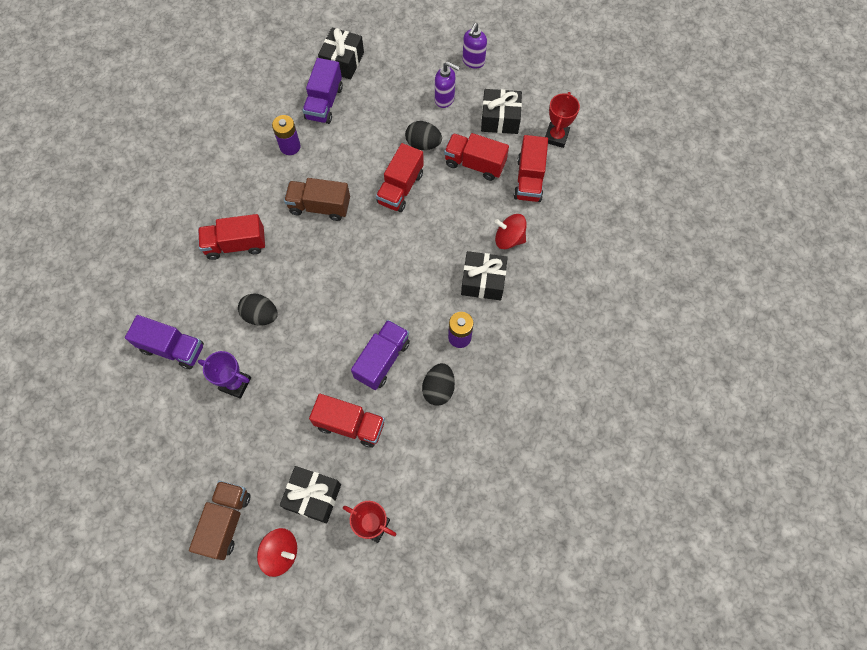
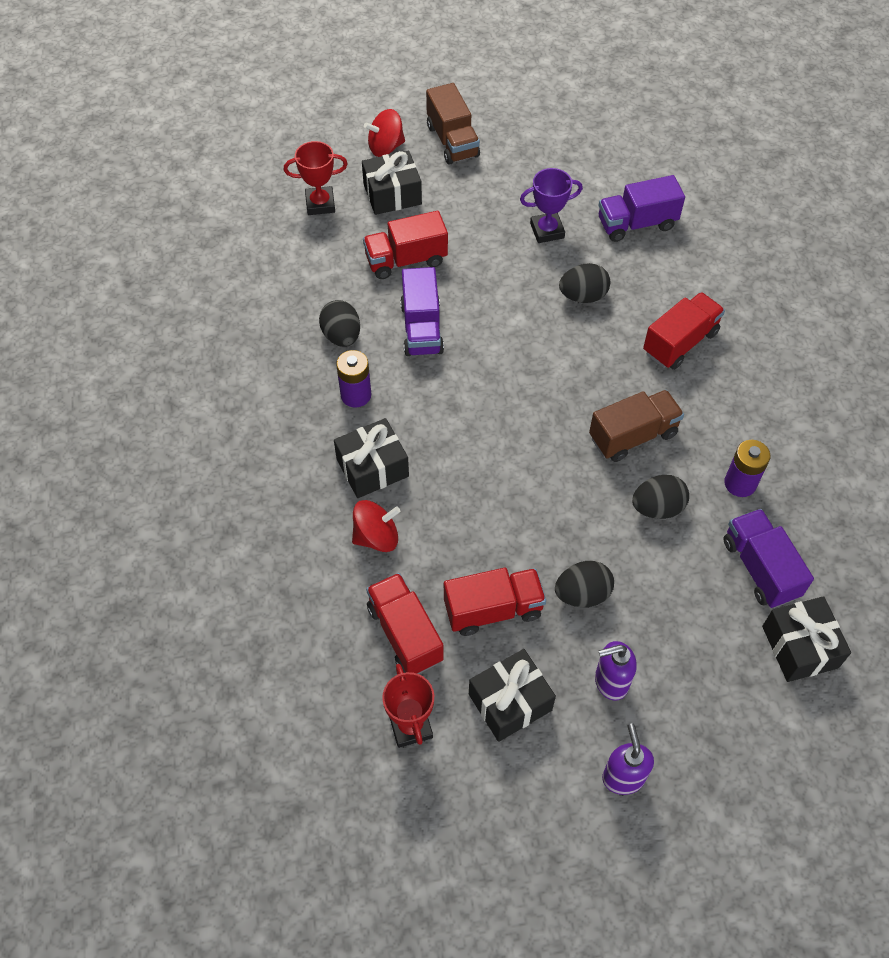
camera: 145 degrees right, 10 degrees down
(345, 161) = (657, 508): none -> black egg
(400, 188) = (560, 517): red truck -> none

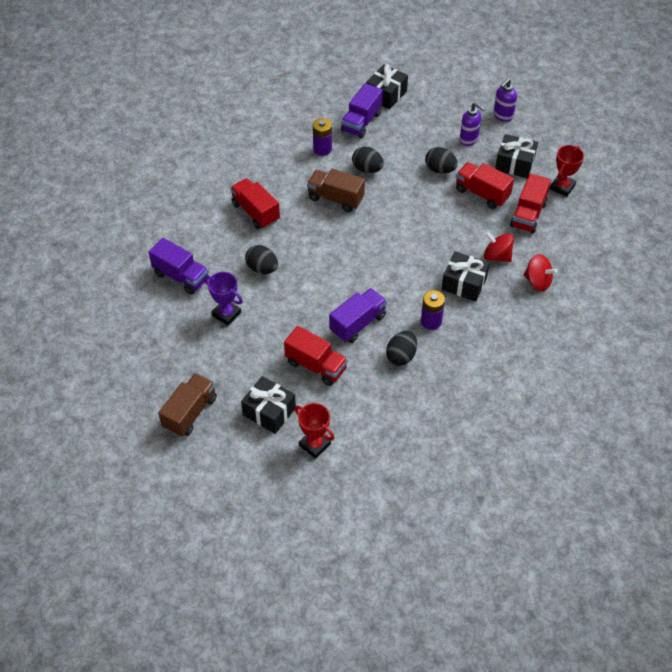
camera: 130 degrees left, 5 degrees down
(385, 147) = (230, 446): red spinning top -> red spinning top (537, 281)
(680, 342) = (255, 212): red truck -> red truck turned 45 degrees clockwise

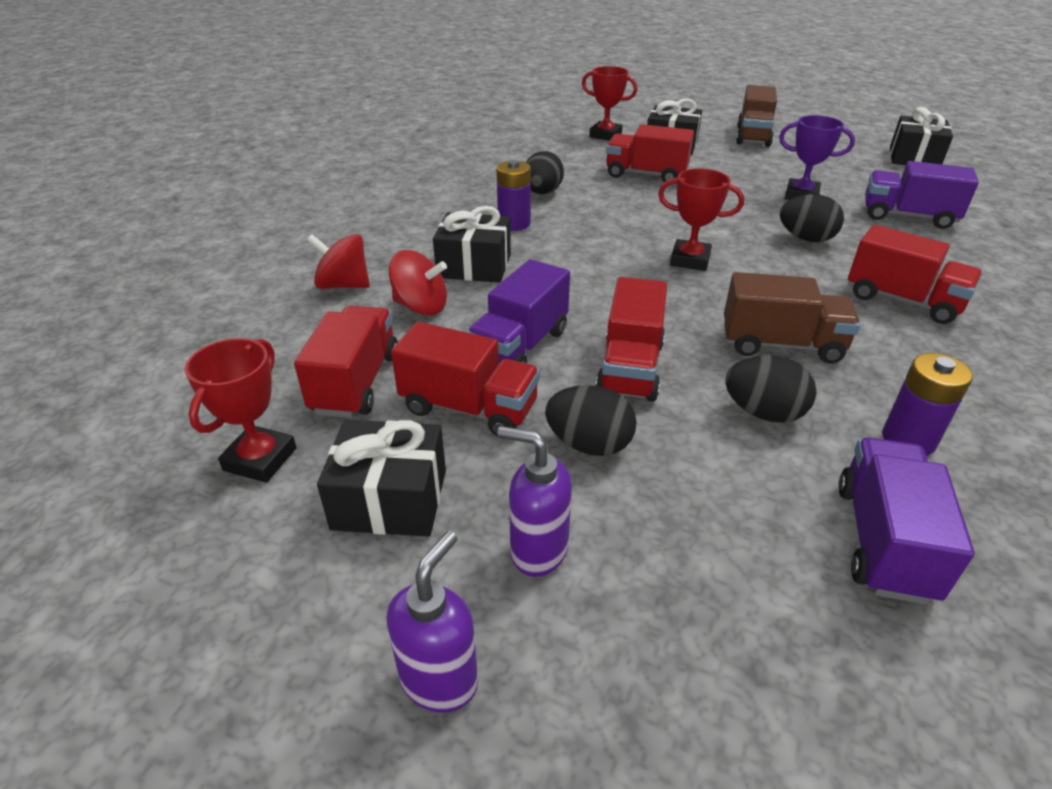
camera: 165 degrees right, 15 degrees down
(341, 264) = (690, 260): none -> red trophy
(358, 323) = (618, 209): purple truck -> purple truck (520, 346)
(386, 94) = (897, 680): black gift -> black gift (914, 158)
(409, 199) = (630, 368): none -> red truck

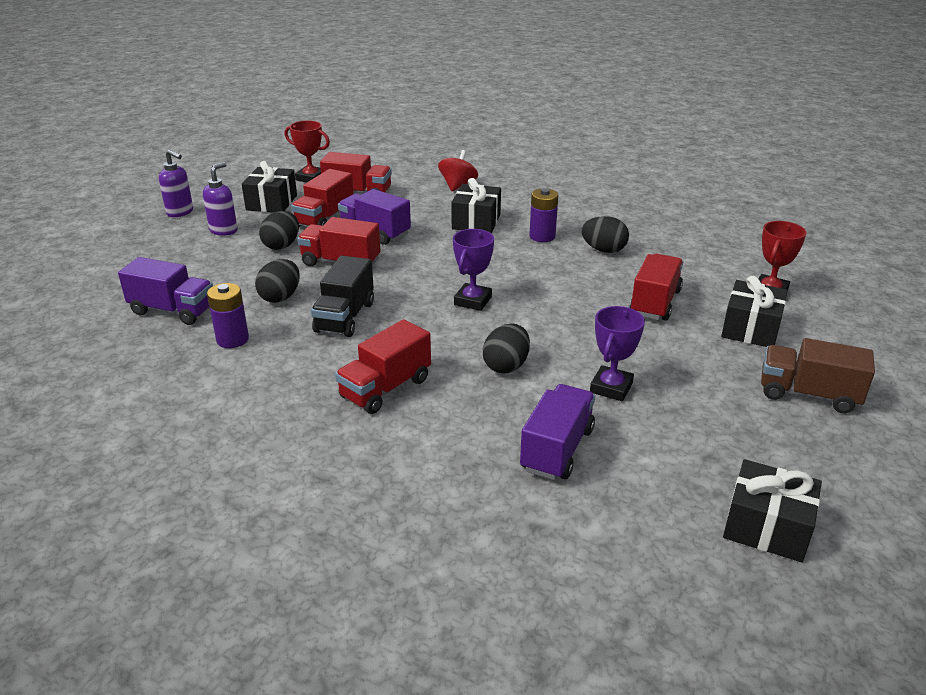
camera: 95 degrees right, 5 degrees down
(421, 307) = (427, 206): red spinning top -> none
(690, 260) = (473, 301): red trophy -> purple trophy
(781, 345) = (345, 317): brown truck -> black truck

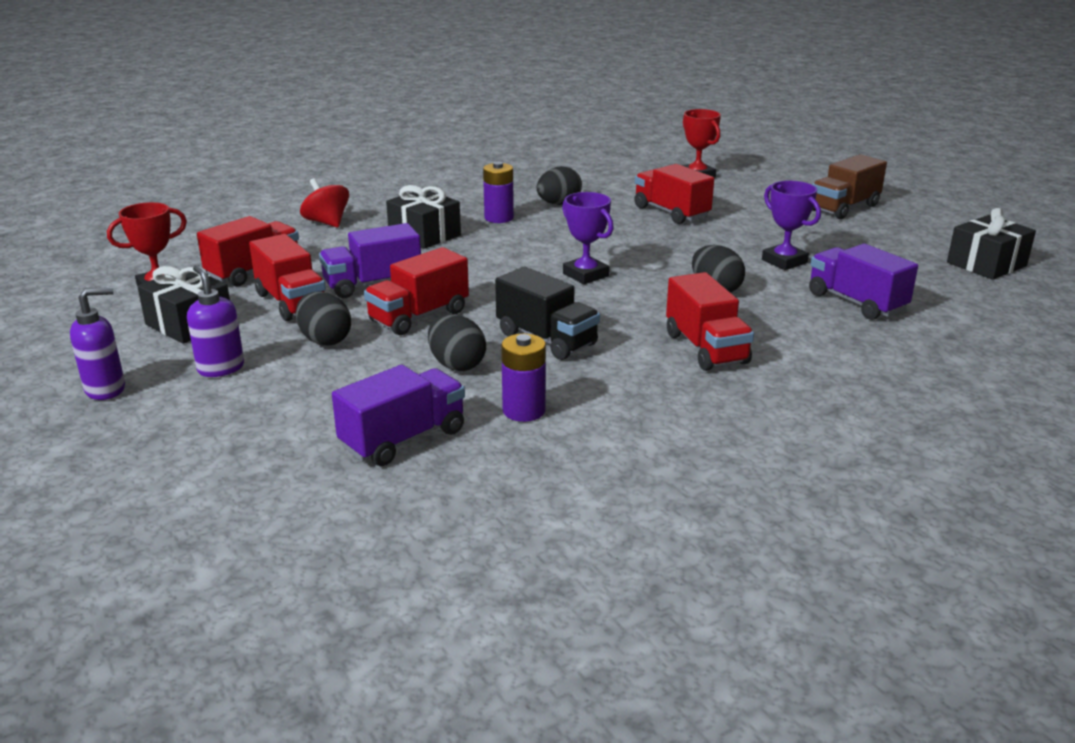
camera: 60 degrees left, 5 degrees down
(750, 328) = (743, 196): black gift -> none

